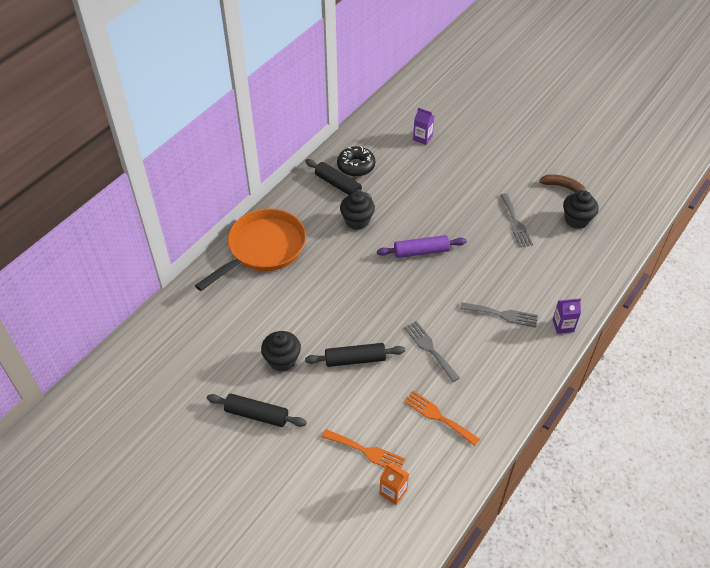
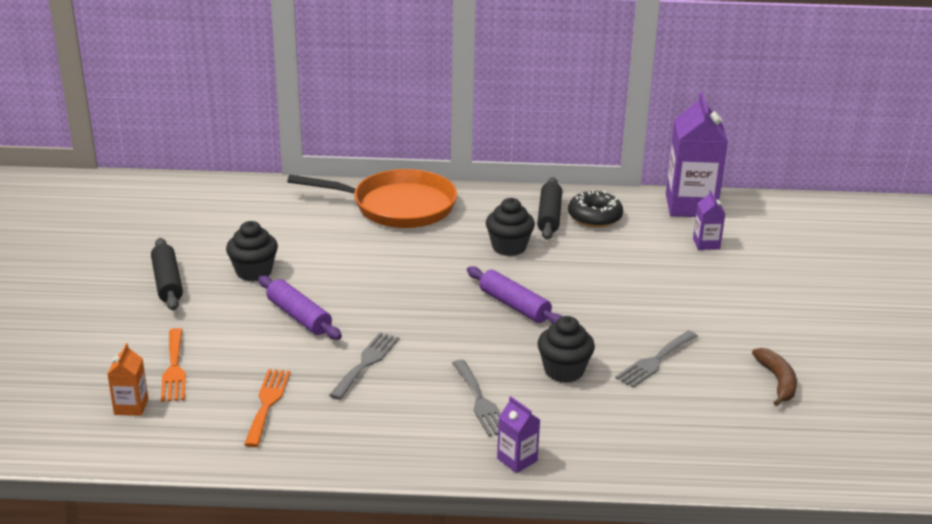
camera: 55 degrees right, 20 degrees down
(355, 359) = (299, 316): black rolling pin -> purple rolling pin
(378, 120) = (690, 206): none -> purple carton
(576, 220) = (730, 412): black cupcake -> black cupcake (564, 371)

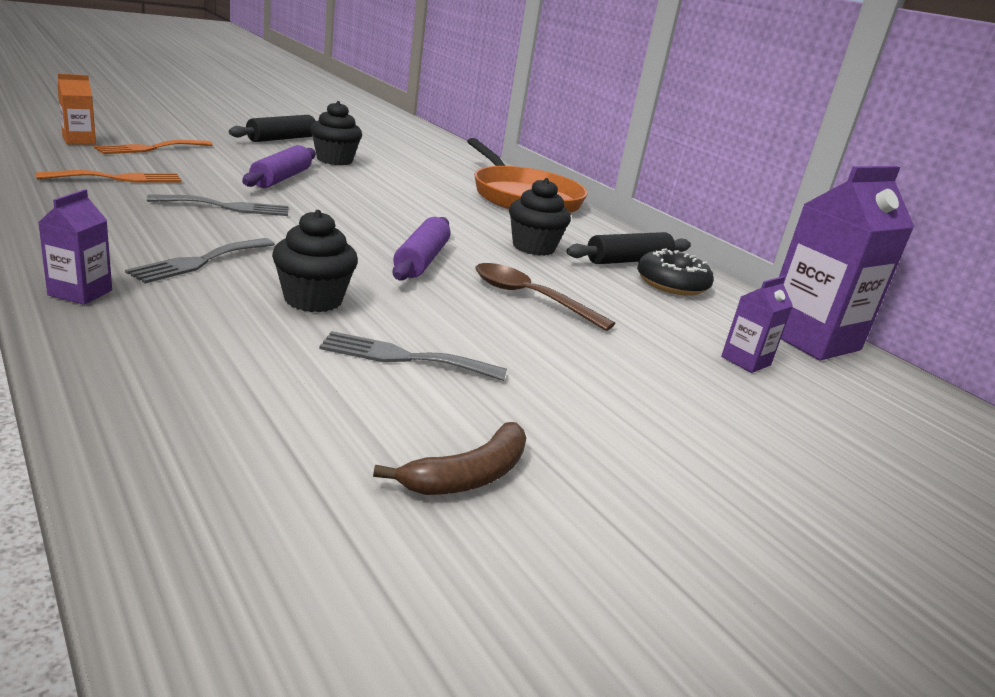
camera: 50 degrees right, 5 degrees down
(594, 284) = (530, 298): none -> brown spoon

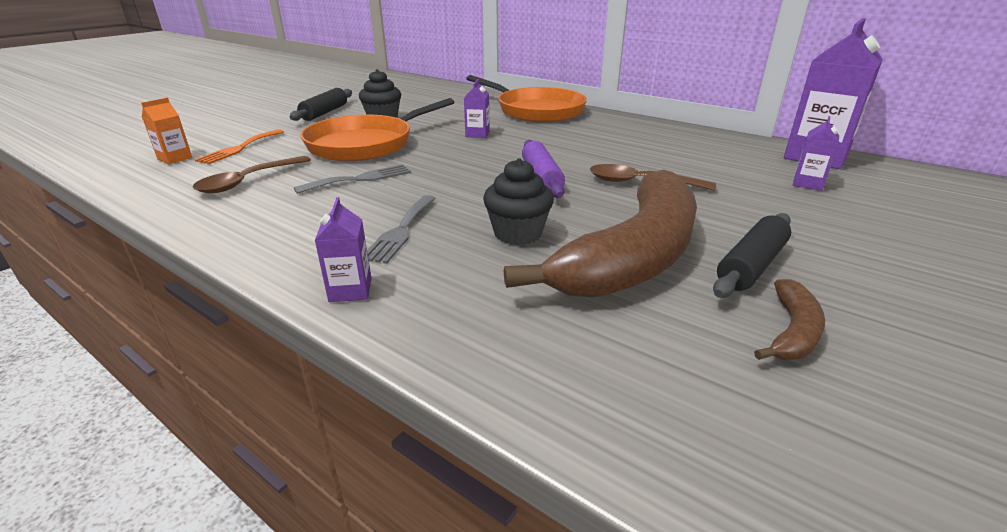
camera: 15 degrees left, 5 degrees up
(118, 178) = (248, 181): orange fork -> brown spoon
(281, 178) = (366, 144): purple rolling pin -> orange pan
(405, 357) = (633, 256): grey fork -> brown banana
(416, 201) = (477, 134): none -> purple carton
(533, 247) = (592, 145): black cupcake -> none
(628, 261) = (655, 136): black rolling pin -> black rolling pin (751, 265)
(672, 284) = (699, 144): black donut -> none

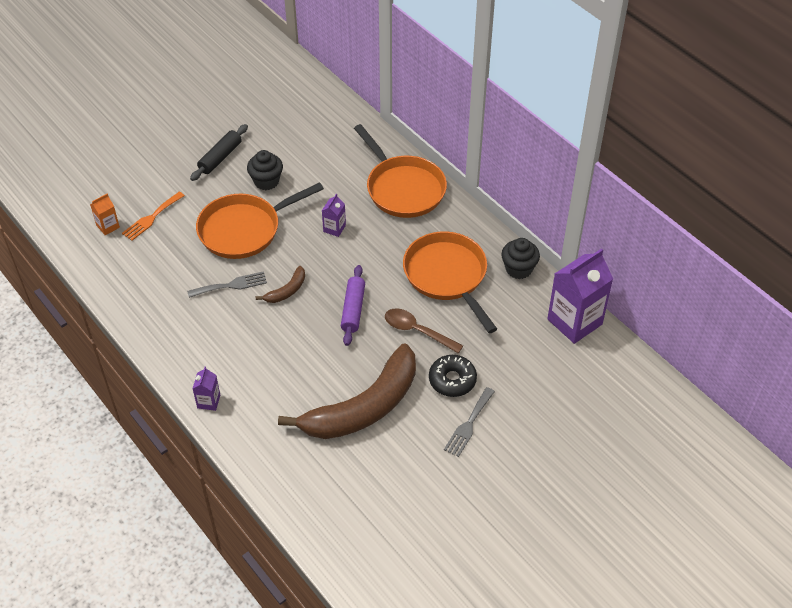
camera: 15 degrees right, 20 degrees up
(248, 181) = (158, 273): brown spoon -> none
(401, 230) = (244, 354): grey fork -> grey fork (469, 424)
(518, 233) = (310, 372): black cupcake -> black cupcake (518, 269)
(635, 146) = (447, 276): none -> orange pan
(734, 213) = (452, 380): none -> black donut
(751, 265) = (422, 429): black rolling pin -> none
(792, 332) = (402, 478): brown banana -> brown banana (287, 291)
(807, 183) = (532, 357): purple carton -> none

